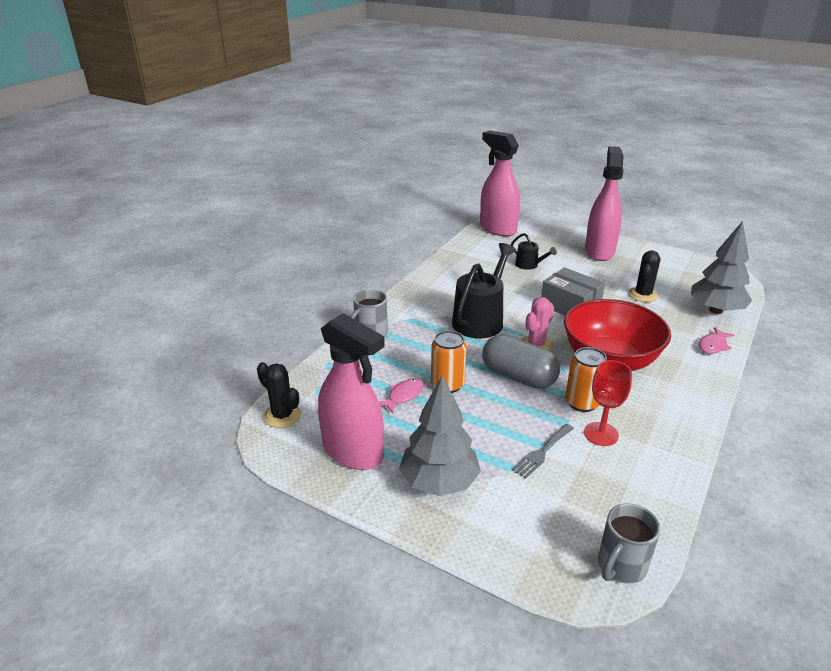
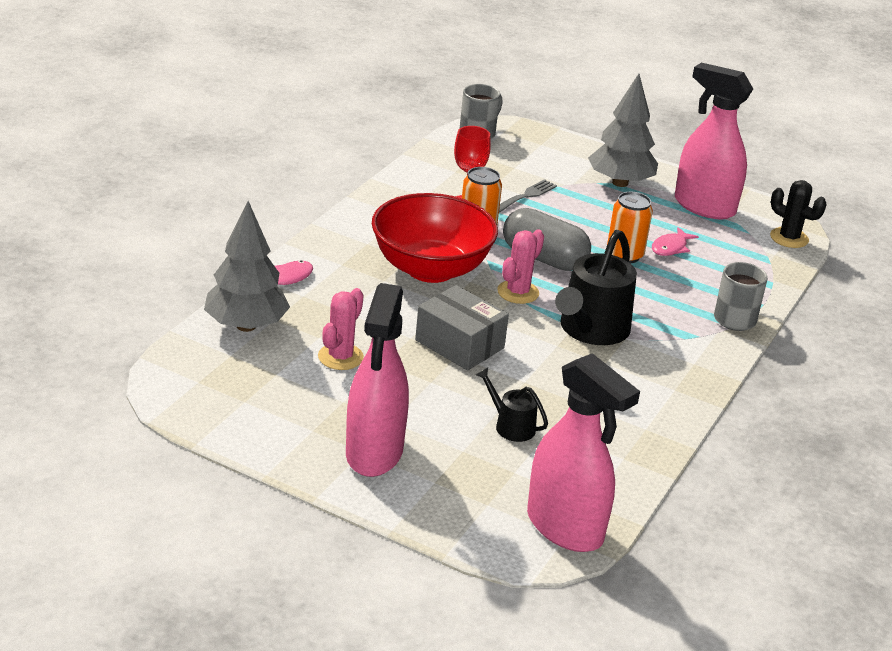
camera: 175 degrees right, 0 degrees up
(643, 295) = (340, 357): black cactus -> pink cactus

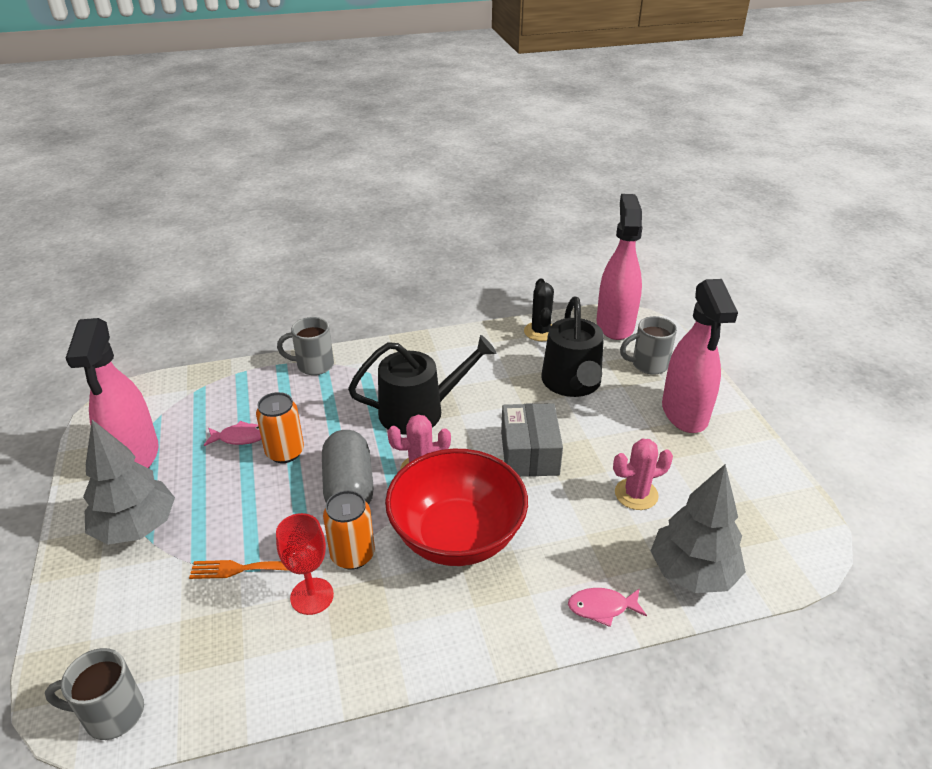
camera: 130 degrees left, 5 degrees up
(374, 453) = (684, 413): pink spray bottle -> pink spray bottle turned 120 degrees clockwise
(468, 491) = (648, 365): none -> grey mug
(511, 426) = (572, 383): black watering can -> black watering can, size x1.97
(527, 195) = (240, 569): grey fork -> orange fork
(789, 238) = (147, 394): black cactus -> black cactus (540, 332)

